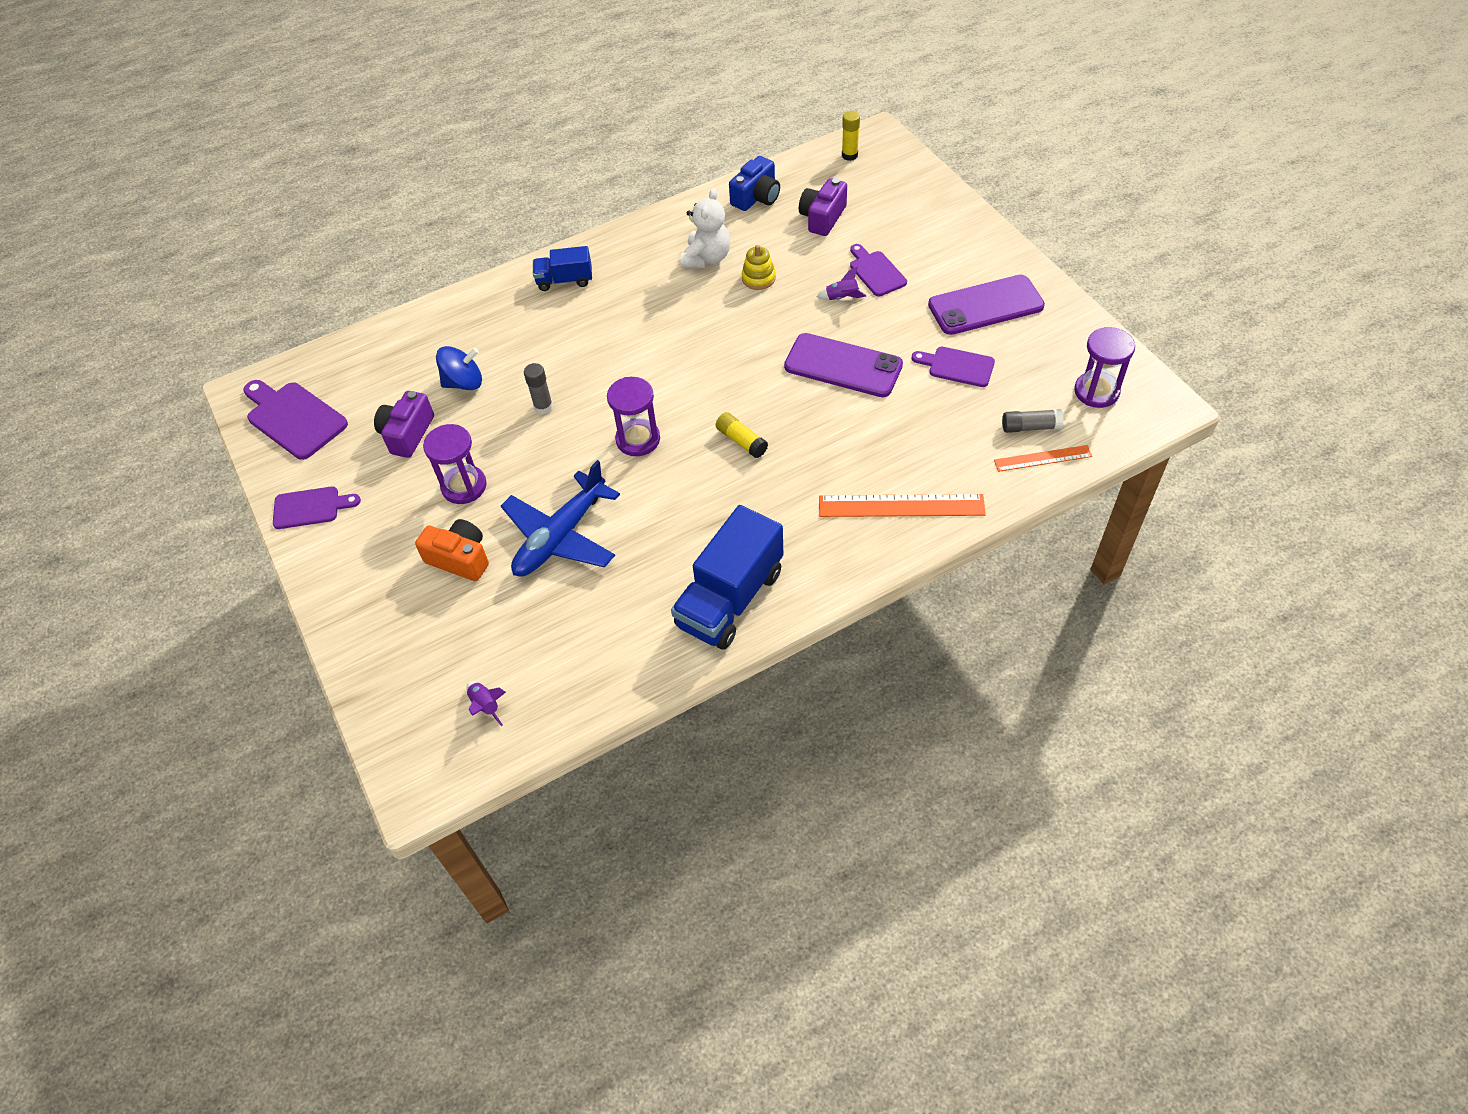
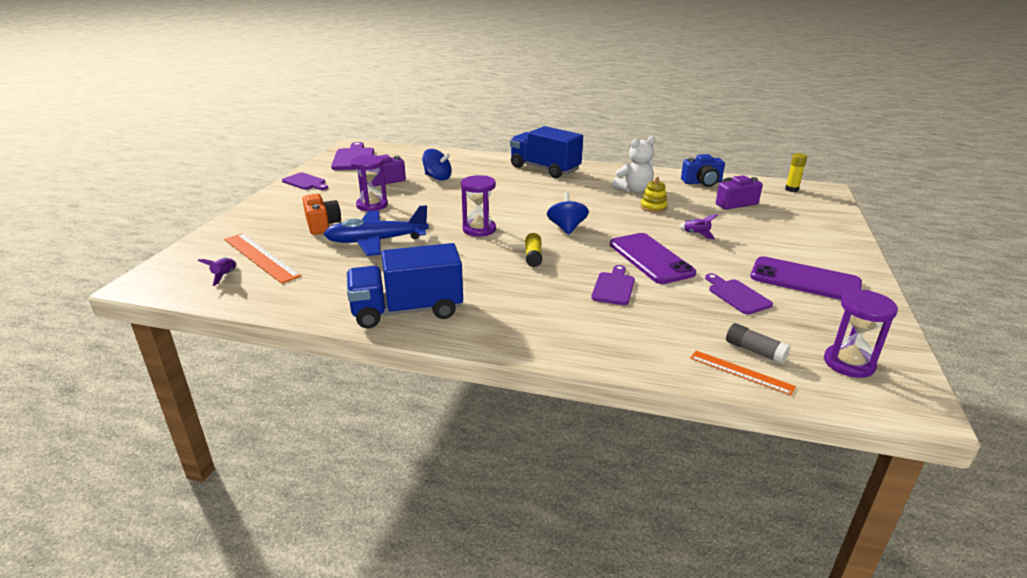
camera: 40 degrees right, 25 degrees down
(543, 407) = (456, 199): grey glue stick -> none
(565, 280) = (544, 169): blue truck -> blue truck, size x1.81
(718, 374) = (566, 228): none -> blue spinning top
(876, 272) = (738, 234): purple cutting board -> purple cutting board (613, 287)
(901, 506) = (586, 334): orange ruler -> orange ruler (260, 257)

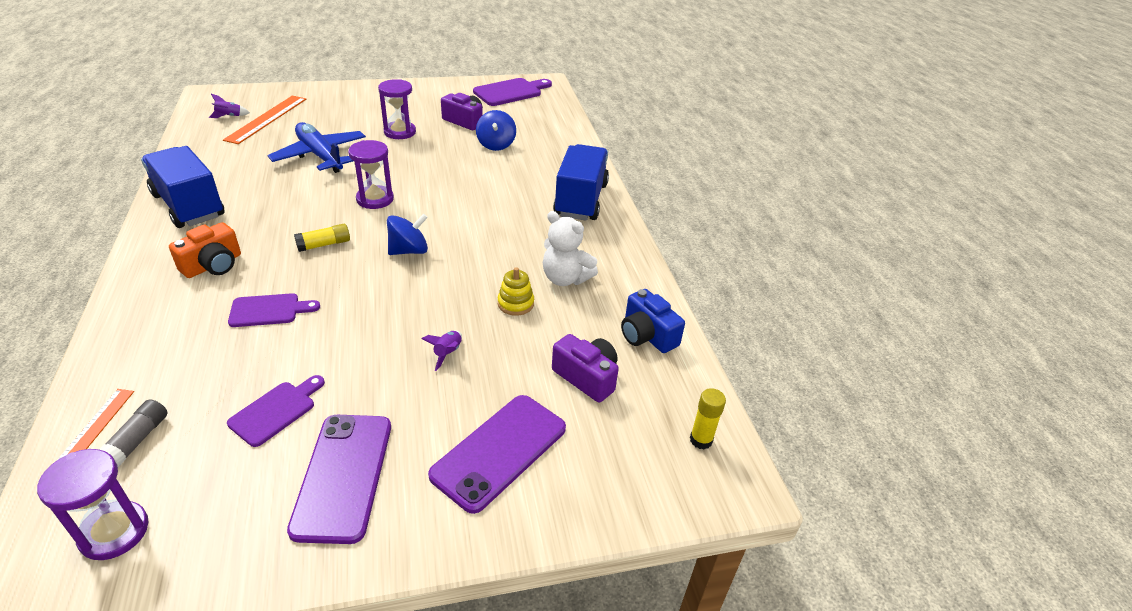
camera: 60 degrees right, 10 degrees up
(305, 182) = (432, 89): purple cutting board -> none
(322, 224) = (342, 123): orange camera -> orange camera (213, 265)
(650, 258) = (353, 325): purple phone -> purple phone (499, 451)

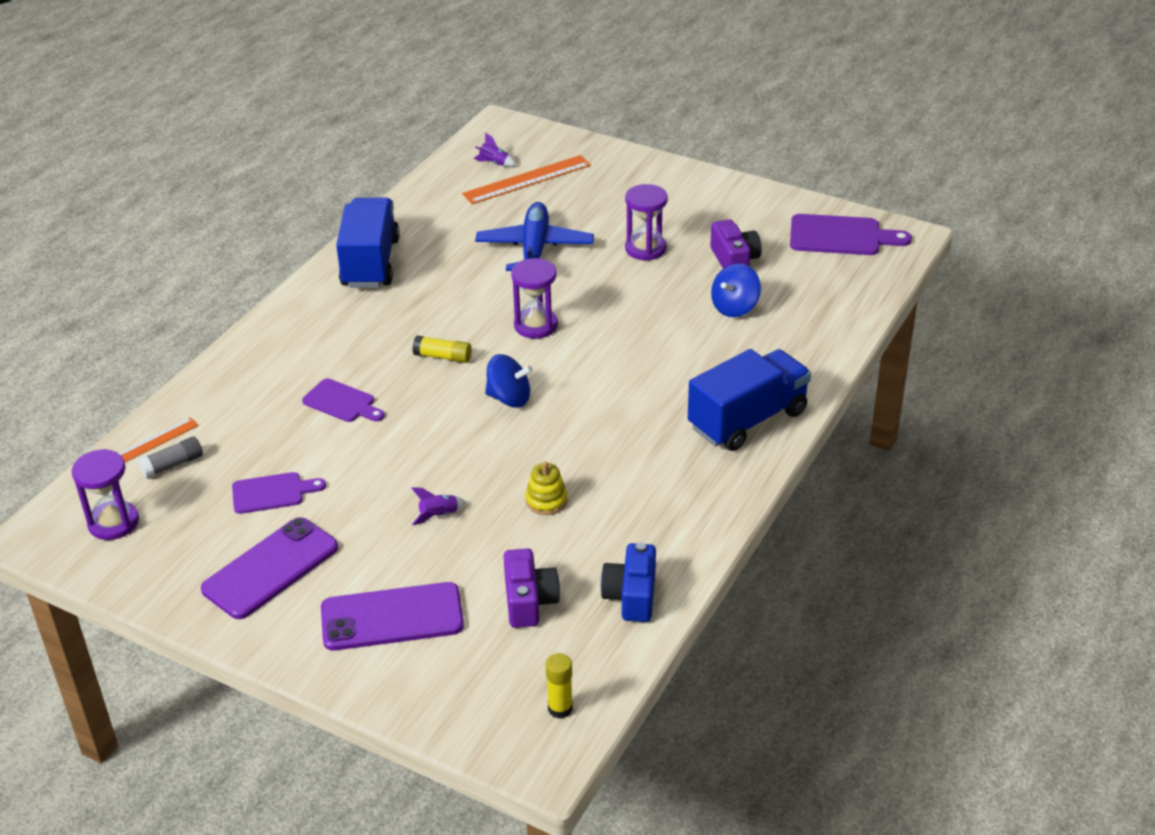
camera: 45 degrees right, 0 degrees up
(213, 265) = (338, 337): orange camera -> none
(565, 278) = (622, 499): white teddy bear -> none

